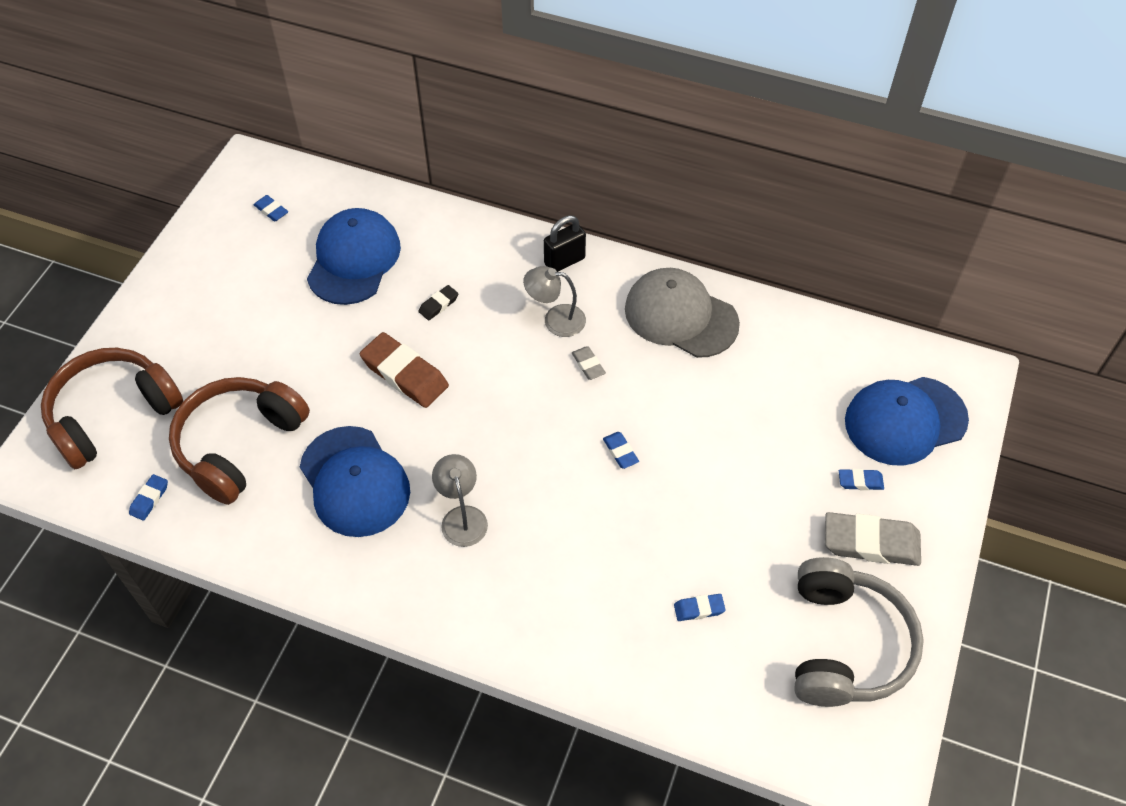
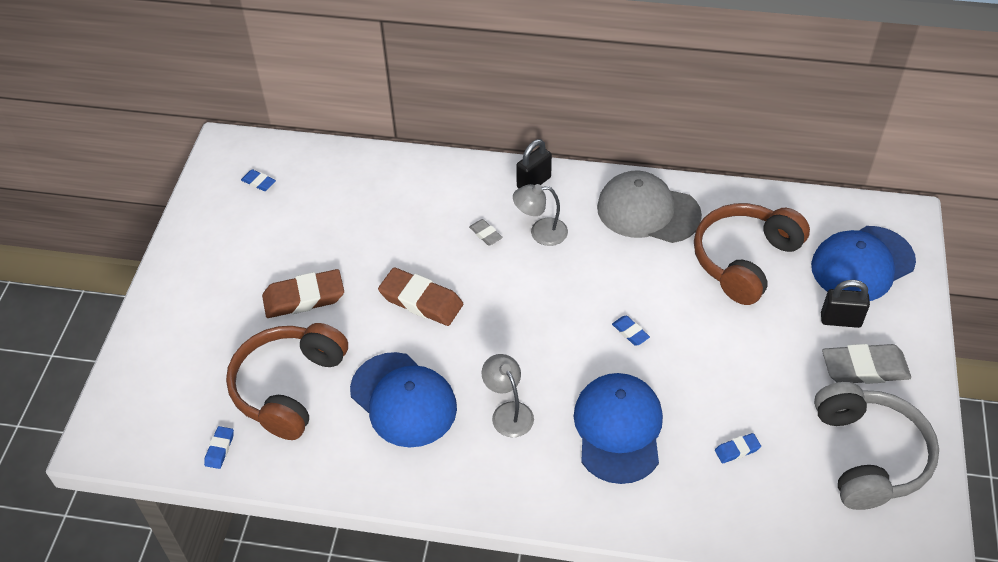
camera: 10 degrees left, 5 degrees down
(112, 414) = (163, 382): brown headphones -> brown headphones (744, 260)
(282, 348) = (304, 298): none -> brown eraser
(354, 259) = (346, 212): blue cap -> blue cap (618, 429)
(438, 305) = (434, 237): black eraser -> none
(588, 365) = (580, 265): grey eraser -> grey eraser (485, 234)
(860, 481) = (840, 320): blue eraser -> black padlock

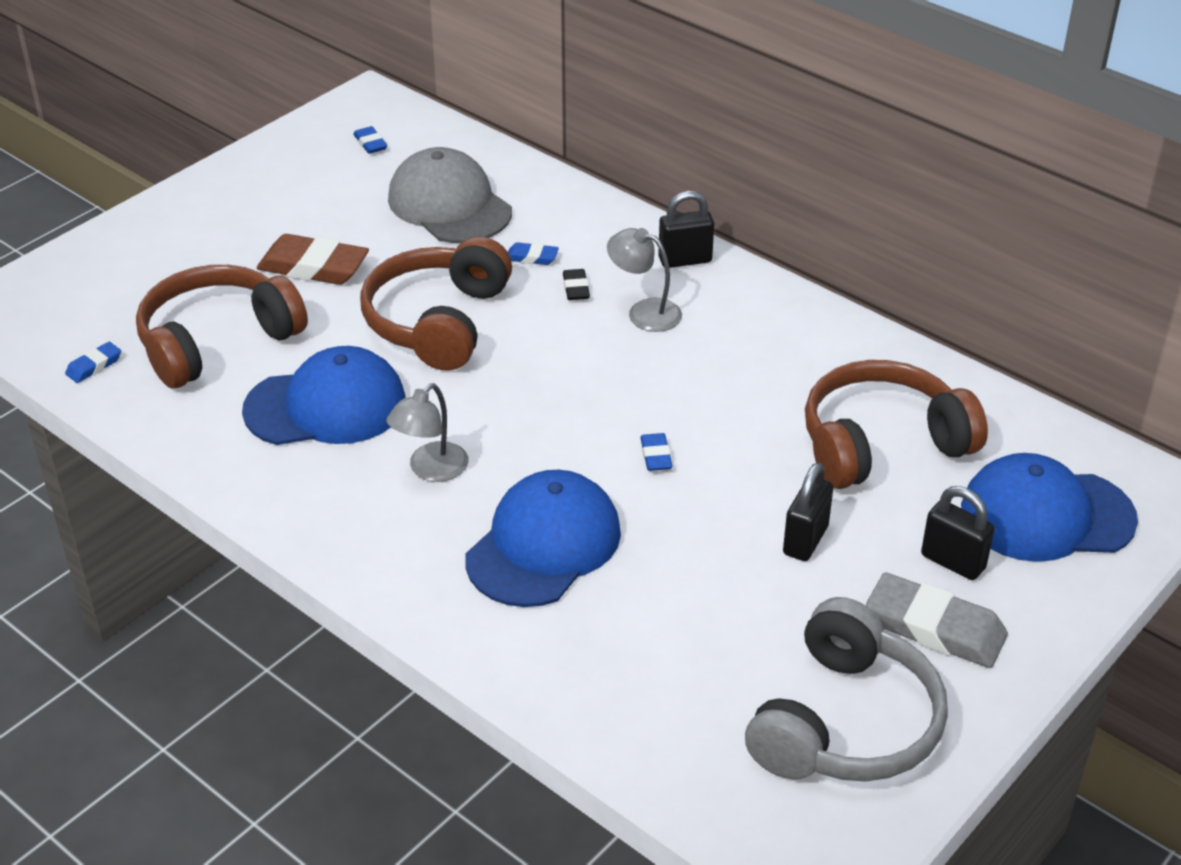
camera: 30 degrees right, 10 degrees down
(403, 400) = (326, 406): blue cap -> blue cap turned 90 degrees counterclockwise
(421, 301) = (438, 322): brown eraser -> brown headphones
(485, 234) = (576, 288): grey eraser -> black eraser
(508, 412) = (431, 470): grey lamp -> grey lamp turned 150 degrees counterclockwise
(648, 211) = (802, 343): grey cap -> grey cap (449, 205)
(737, 450) = (672, 634): blue eraser -> blue eraser (532, 257)
(756, 347) = (805, 540): none -> black padlock

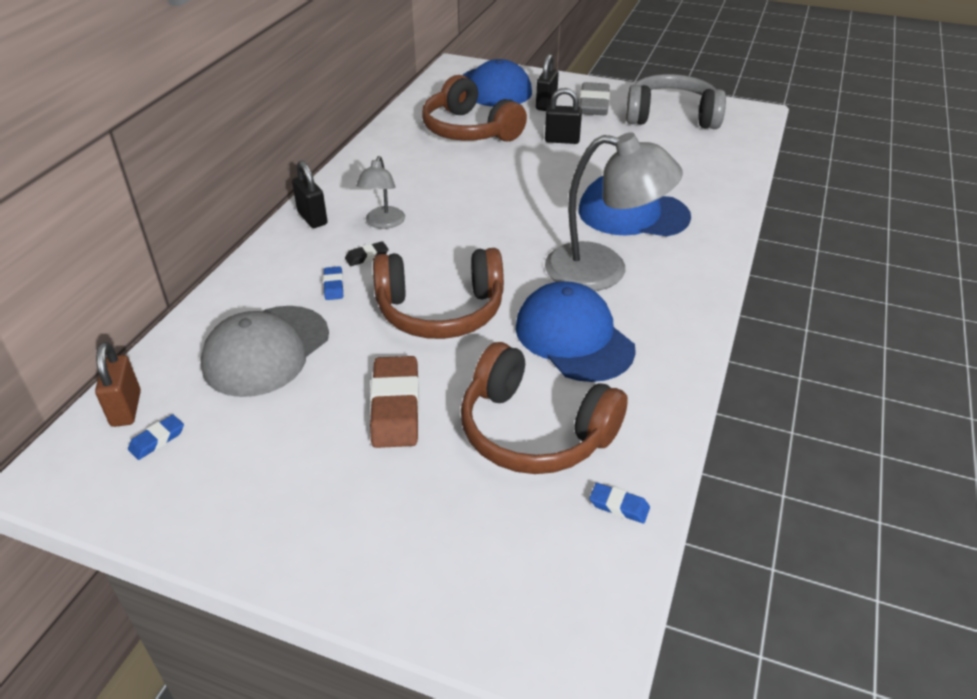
camera: 110 degrees left, 0 degrees up
(421, 130) = (126, 409): none -> brown padlock
(431, 470) = (603, 270): grey lamp -> grey lamp, size x1.90
(656, 456) = (528, 192): blue eraser -> none

